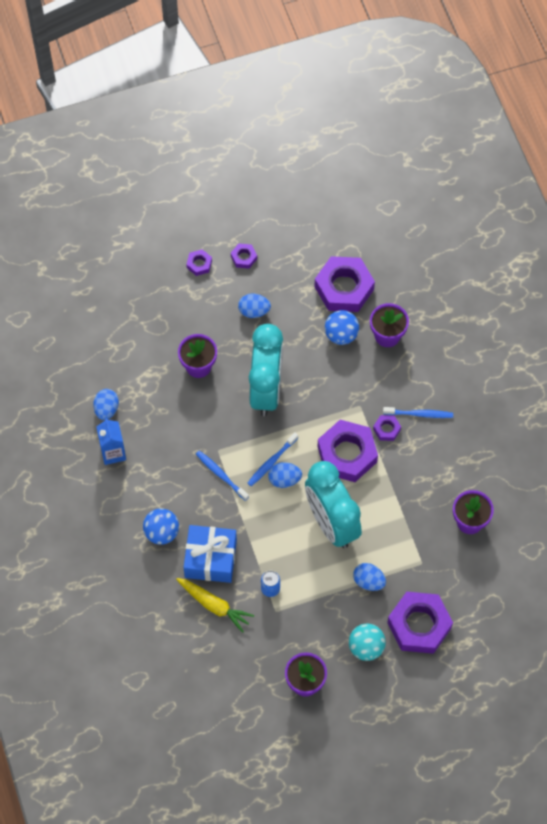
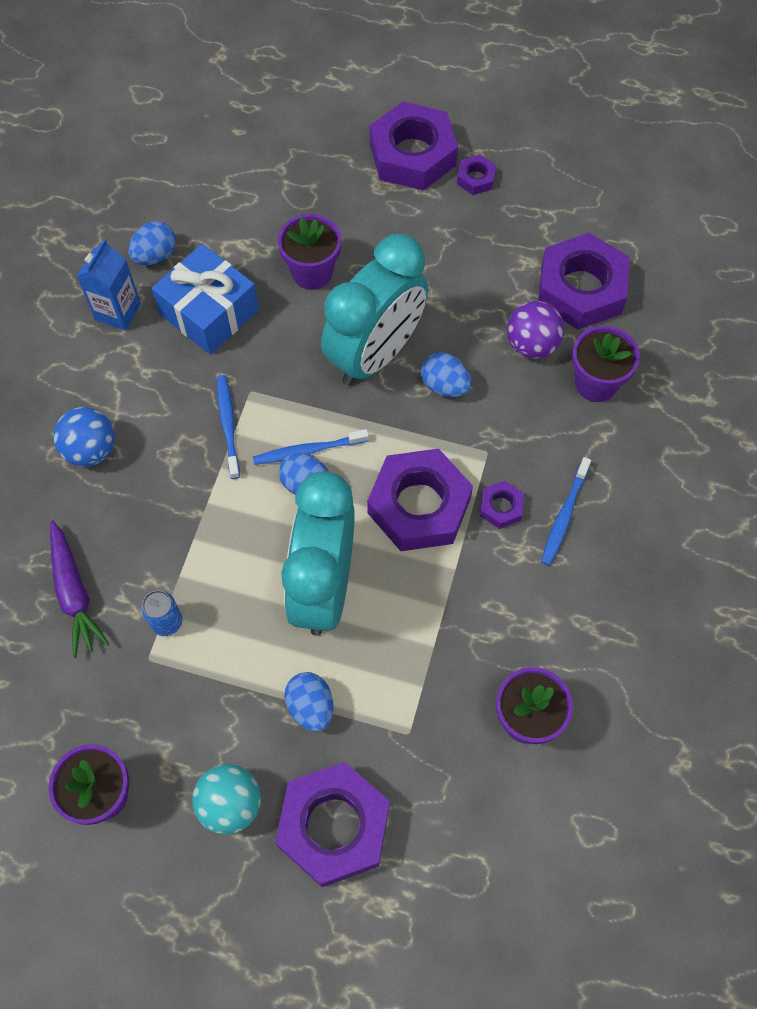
camera: 35 degrees right, 0 degrees up
(199, 264) = (412, 155): purple nut -> purple nut, size x2.23
(210, 559) = (123, 526): blue gift -> blue gift (209, 312)
(214, 605) = (74, 593): yellow carrot -> purple carrot
(254, 311) = (437, 248): blue egg -> blue egg (445, 386)
(341, 335) = (531, 345): blue ball -> purple ball
(419, 414) = (564, 516): blue toothbrush -> blue toothbrush turned 75 degrees clockwise

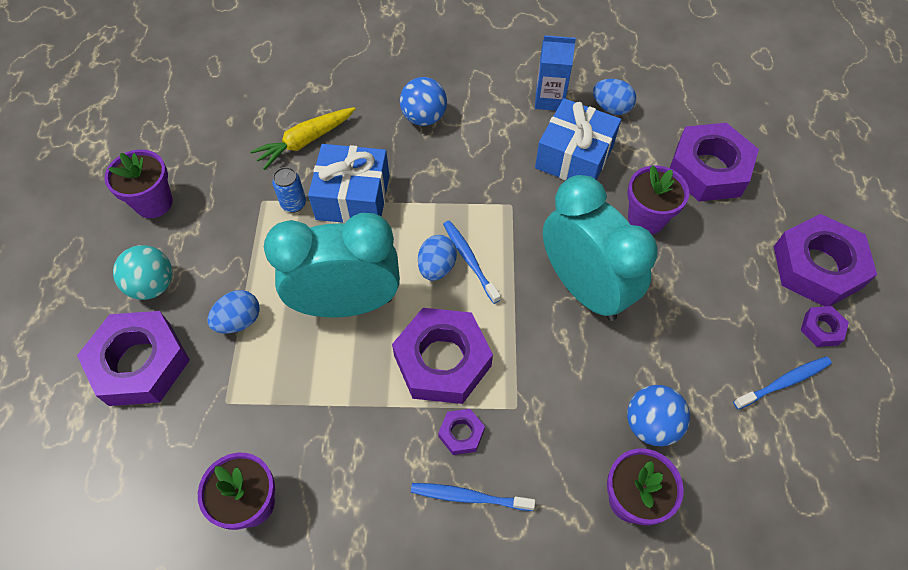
camera: 75 degrees right, 5 degrees down
(74, 593) = (305, 141): purple carrot -> yellow carrot
(181, 553) = (353, 197): none -> blue gift
(228, 425) = (474, 197): blue toothbrush -> blue toothbrush (784, 382)
(375, 354) = (584, 288): turquoise clock -> turquoise clock turned 150 degrees counterclockwise
(445, 386) = (573, 354): blue egg -> none
(531, 345) = (650, 424): purple ball -> blue ball
(581, 289) = (739, 461): purple nut -> purple nut (708, 169)

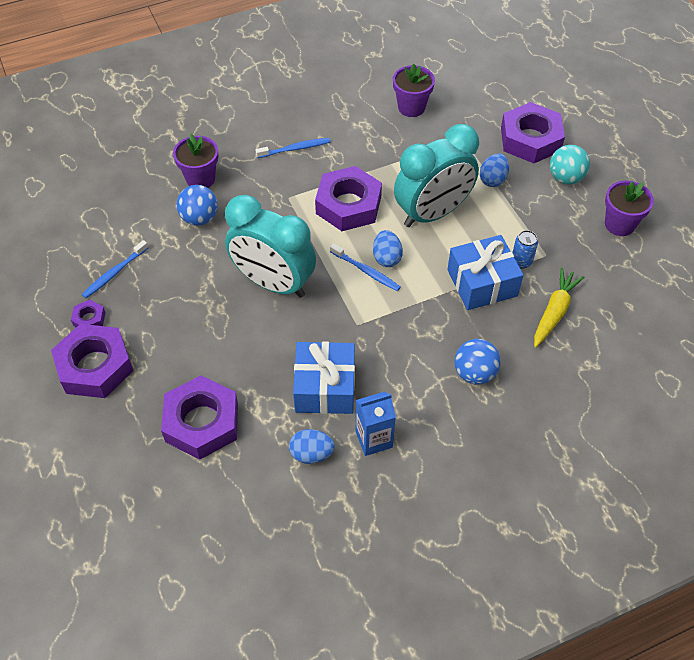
camera: 155 degrees right, 5 degrees down
(461, 433) = (315, 174): purple nut -> none
(646, 219) = (244, 354): purple flower pot -> none

